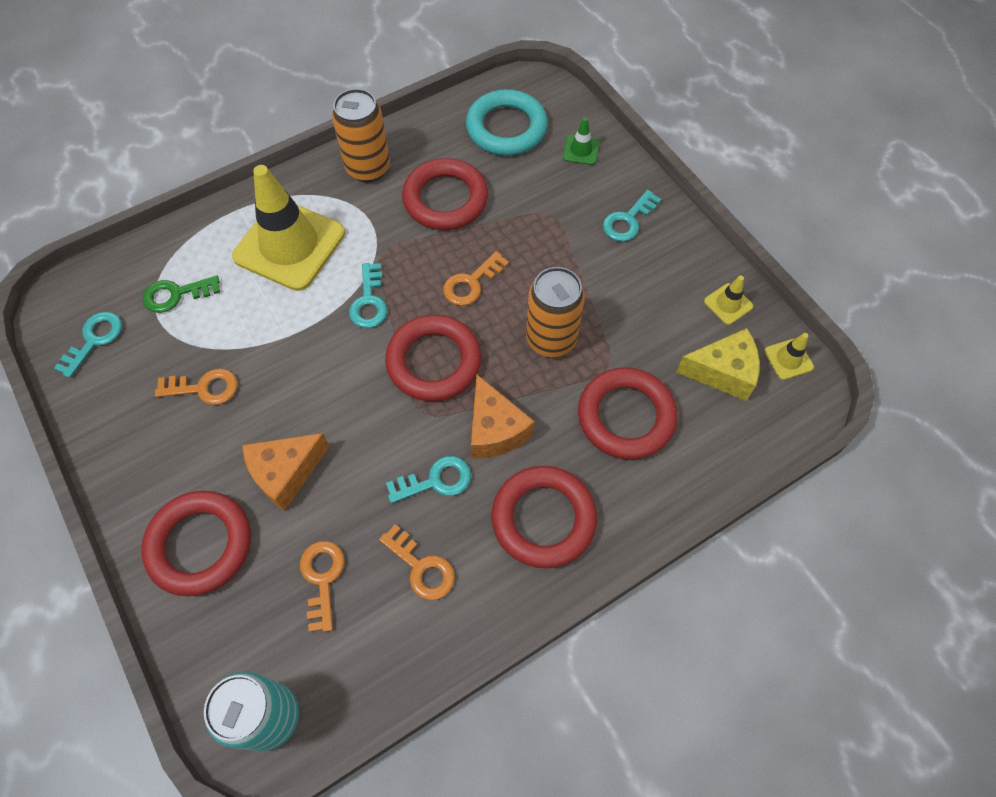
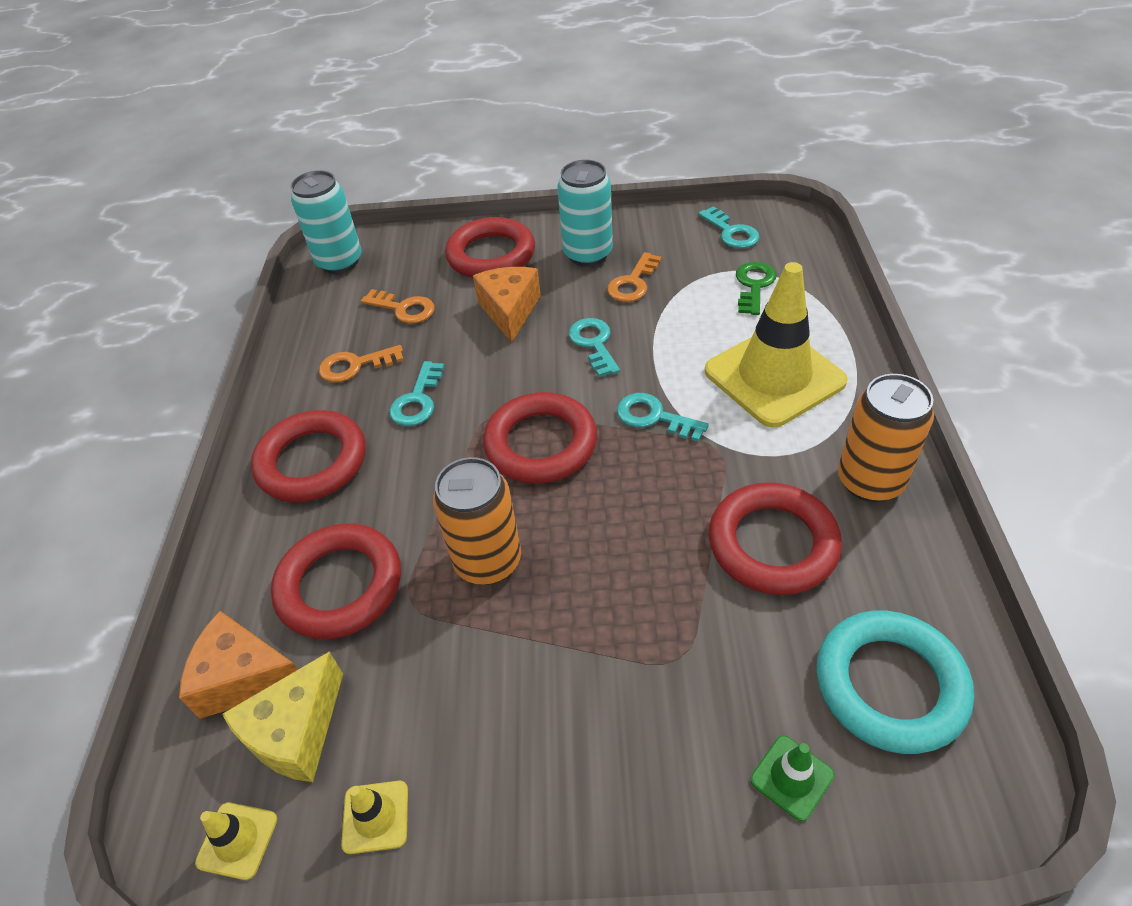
camera: 125 degrees right, 15 degrees down
(169, 449) = (588, 254): none -> turquoise can
(471, 283) = (619, 516): orange key -> none
(495, 430) = (427, 463): orange cheese -> orange cheese (245, 677)
(628, 220) = (607, 764): turquoise key -> turquoise key (594, 343)

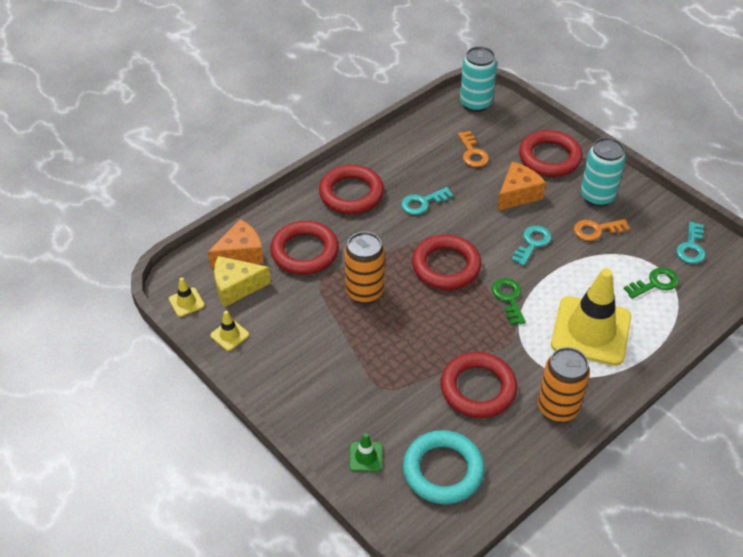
camera: 45 degrees right, 0 degrees up
(245, 677) = (240, 254): orange cheese -> orange cheese turned 90 degrees clockwise
(355, 366) = (418, 164): orange key -> none
(654, 417) = (508, 298): turquoise key -> green key

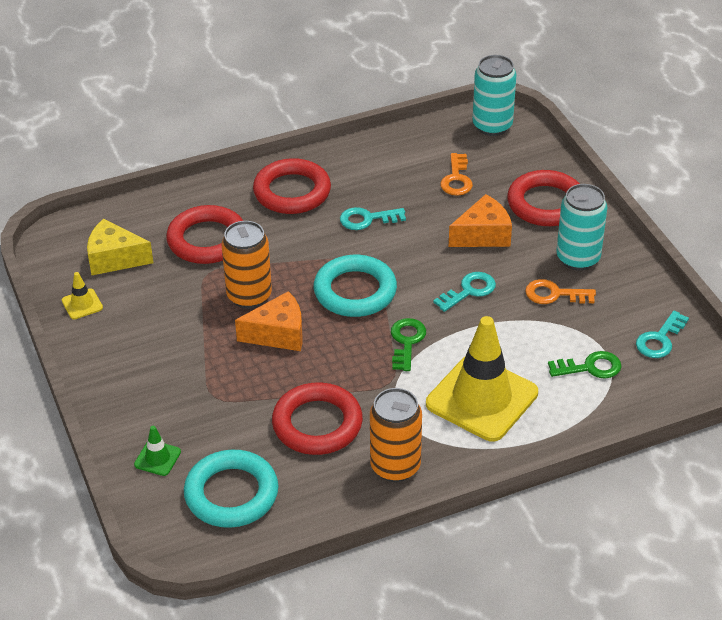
camera: 20 degrees right, 5 degrees down
(186, 302) = (55, 261): yellow traffic cone -> none
(240, 254) = (137, 227): orange cheese -> orange cheese (278, 334)
(446, 266) = (355, 291): red ring -> turquoise ring

